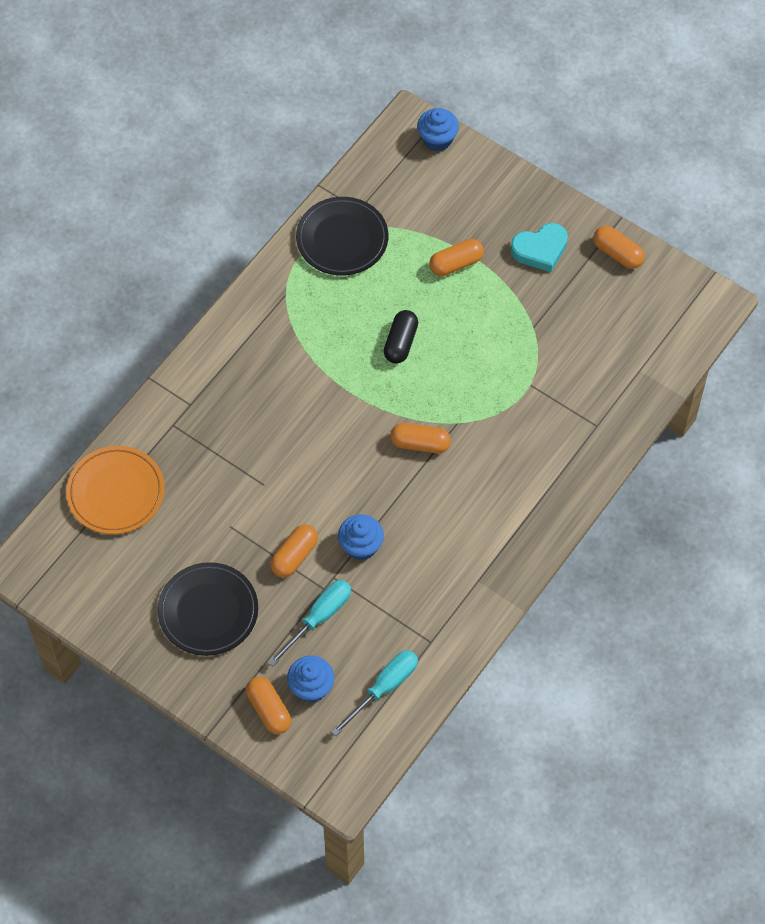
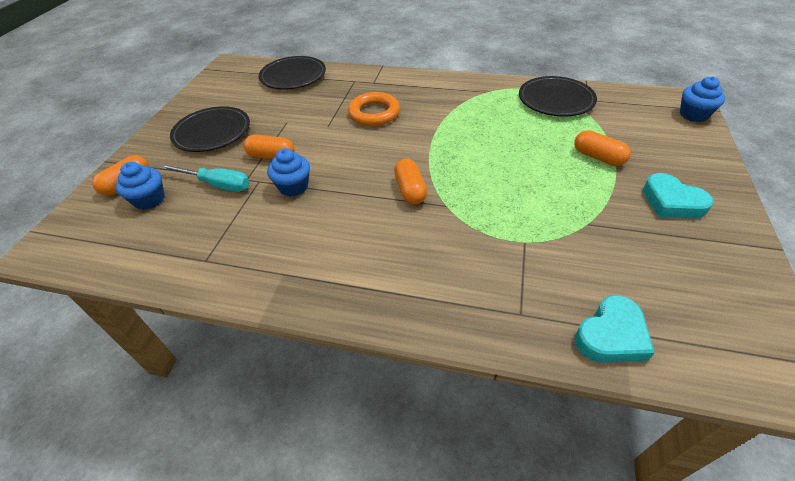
camera: 70 degrees right, 15 degrees down
(116, 492) = (293, 76): orange plate -> black plate
(264, 428) = (374, 113): none -> orange ring
(384, 688) = (150, 243): turquoise screwdriver -> none
(401, 343) = (496, 151): black capsule -> none
(617, 253) = (739, 260): orange capsule -> none
(639, 379) = (611, 335): none -> turquoise heart

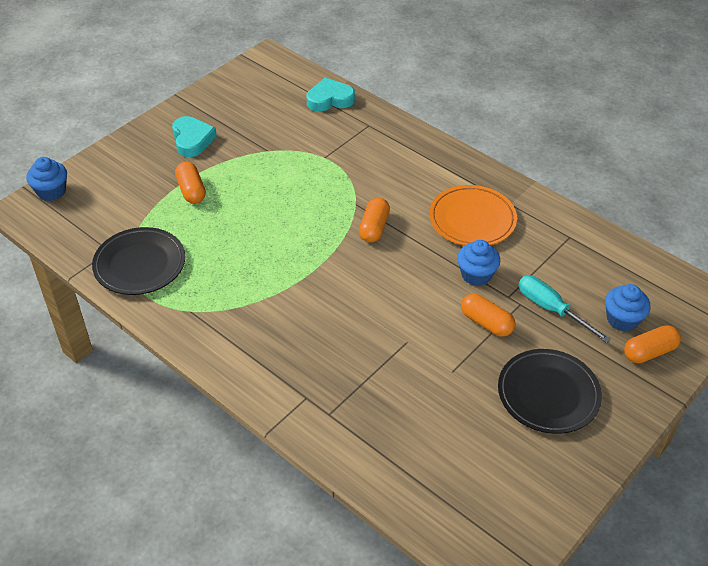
camera: 155 degrees left, 0 degrees up
(293, 76) = (407, 470): black plate -> none
(319, 236) = (472, 219): none -> orange plate
(374, 113) = (343, 337): orange ring -> none

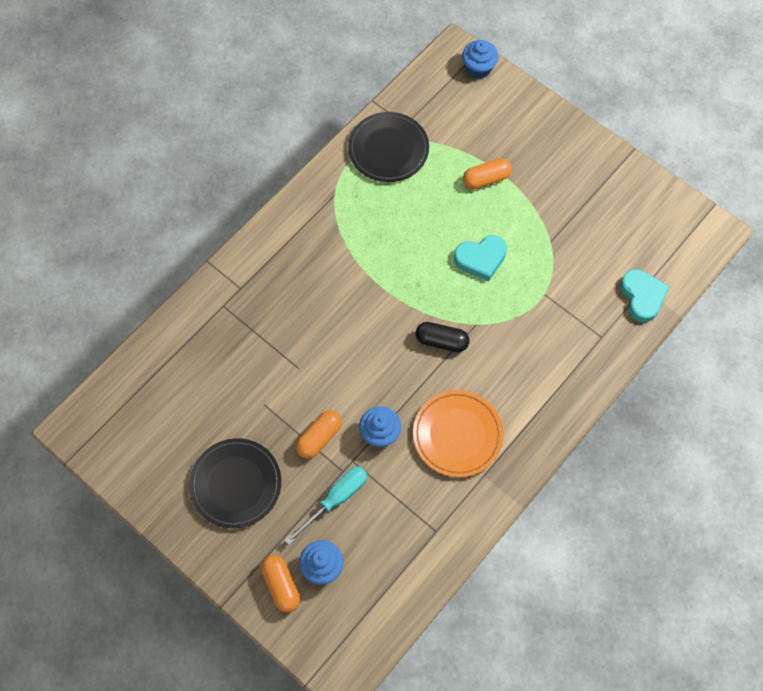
camera: 90 degrees right, 20 degrees up
(192, 140) = (561, 172): turquoise heart -> turquoise heart (481, 259)
(374, 228) = (441, 341): orange capsule -> black capsule

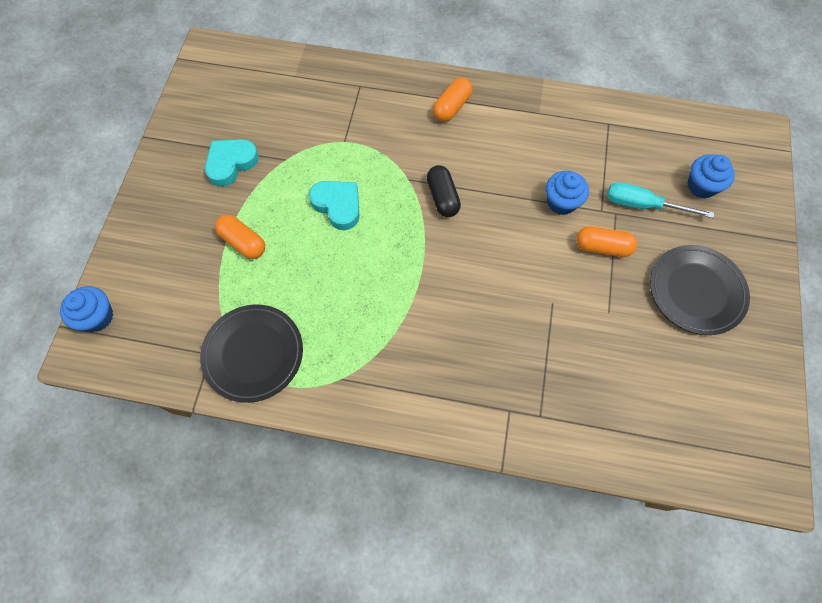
camera: 120 degrees left, 0 degrees up
(281, 585) = (741, 207): orange capsule -> orange capsule (452, 107)
(457, 435) = (519, 145): orange plate -> none
(642, 297) = (303, 73): turquoise heart -> turquoise heart (231, 163)

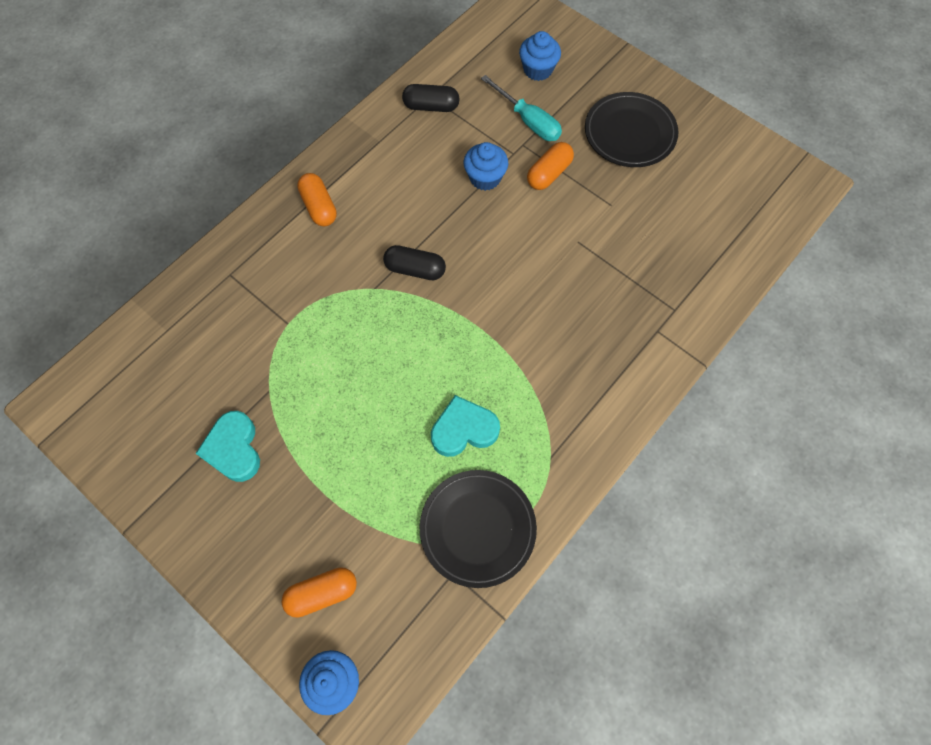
camera: 60 degrees left, 0 degrees up
(243, 242) = (342, 481): orange capsule -> orange capsule (322, 593)
(338, 206) = (360, 367): turquoise heart -> turquoise heart (464, 429)
(599, 129) = (431, 106): none -> black capsule
(643, 205) = (528, 121): turquoise screwdriver -> turquoise screwdriver turned 90 degrees counterclockwise

